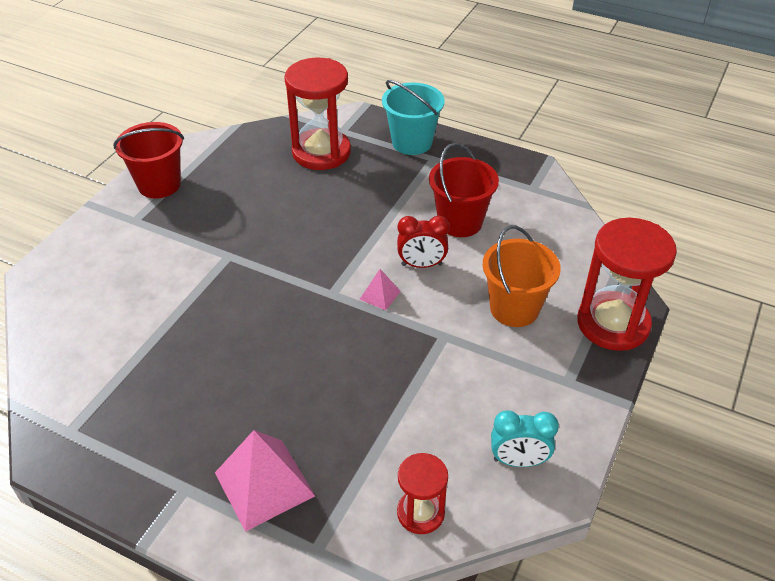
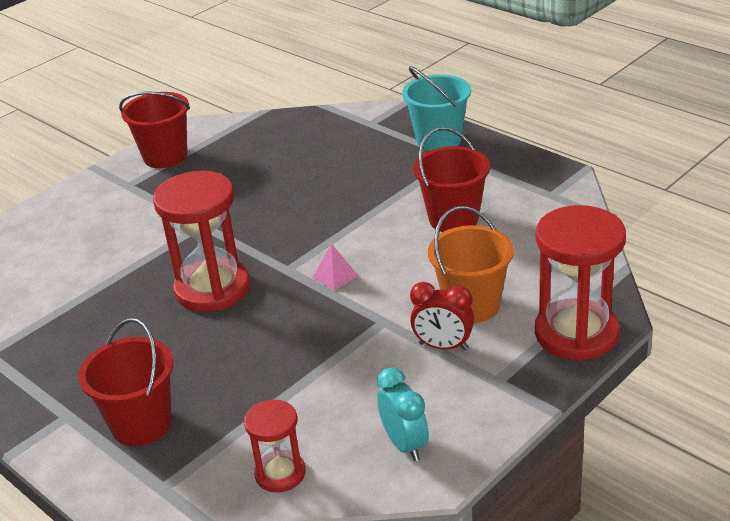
camera: 20 degrees right, 10 degrees down
(264, 484) = (141, 424): pink pyramid -> red bucket
(321, 152) = (338, 141): red hourglass -> red hourglass (212, 289)
(421, 265) = (392, 254): red clock -> red clock (443, 346)
(518, 461) = (405, 444): turquoise clock -> turquoise clock turned 135 degrees counterclockwise

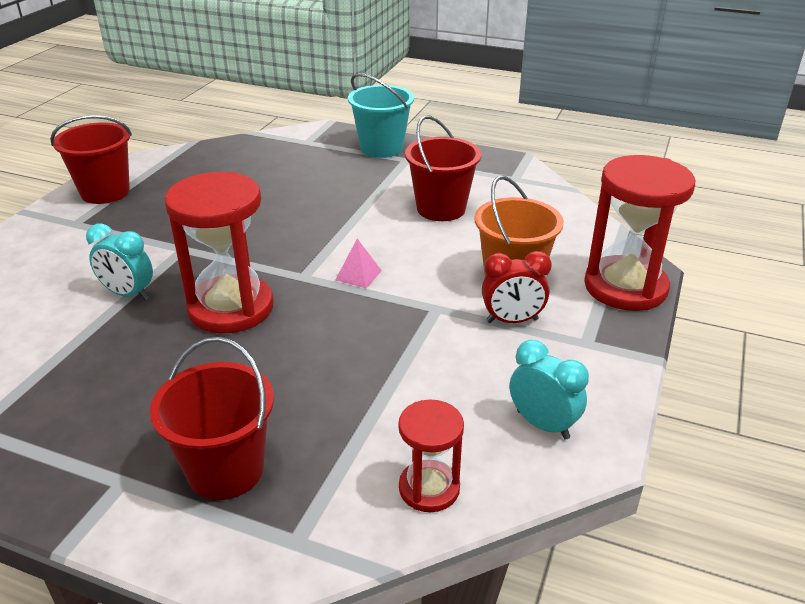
camera: 25 degrees left, 0 degrees up
(139, 261) = (128, 294): none -> turquoise clock

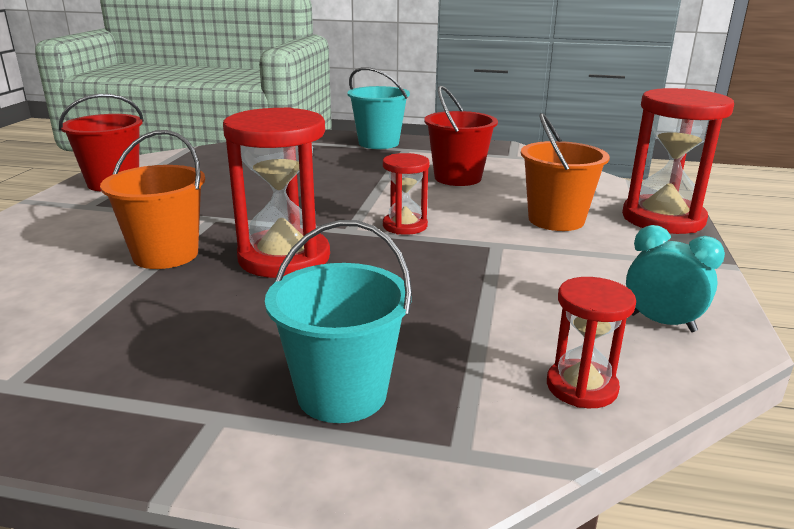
camera: 10 degrees left, 10 degrees down
(128, 294) = (165, 255): turquoise clock -> orange bucket
(226, 470) = (342, 393): red bucket -> turquoise bucket
(358, 275) = (405, 226): pink pyramid -> red hourglass
(512, 321) = (576, 248): red clock -> none

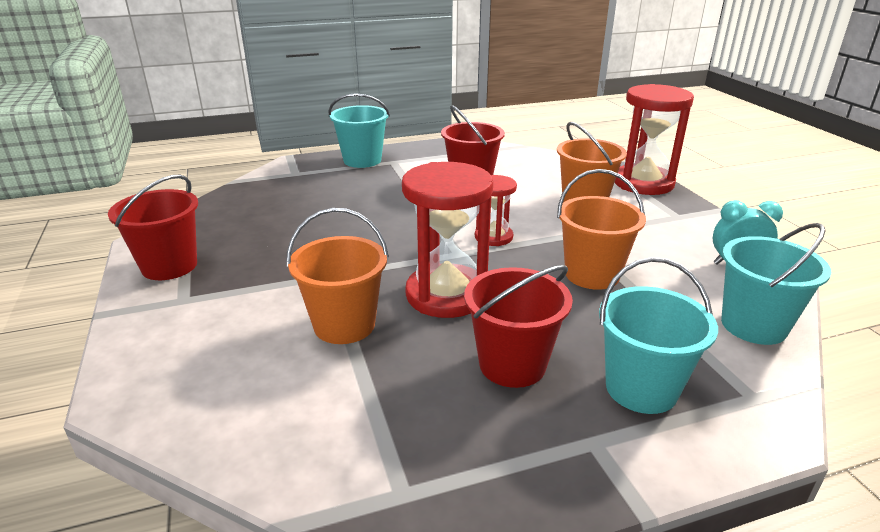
camera: 30 degrees left, 5 degrees up
(250, 328) = (512, 365): none -> red bucket
(457, 282) = (592, 274): none -> orange bucket
(581, 387) = (753, 325): red hourglass -> turquoise bucket

